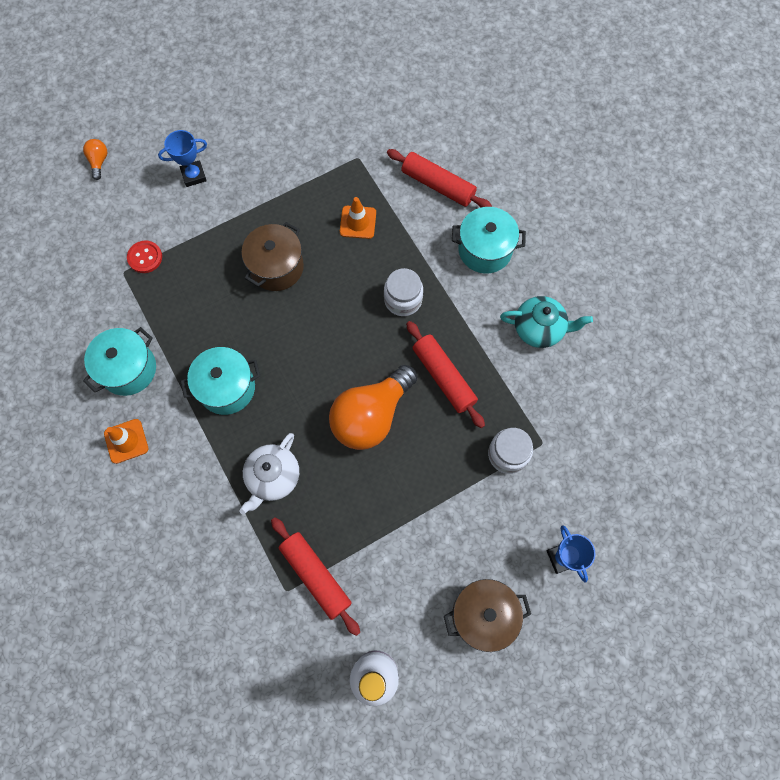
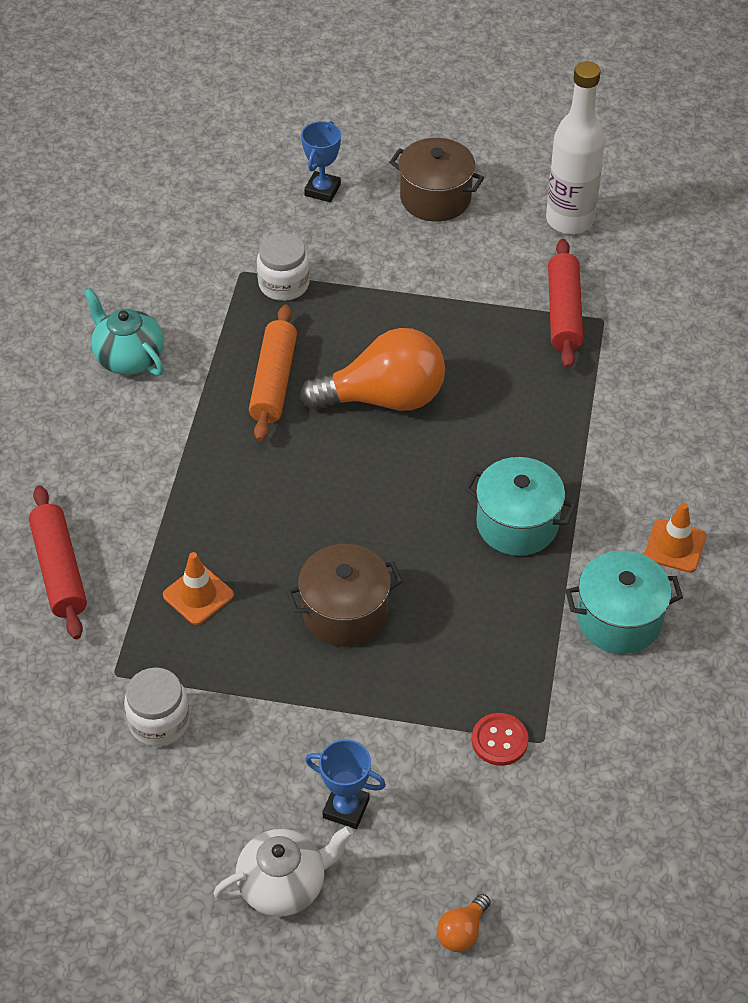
camera: 140 degrees left, 20 degrees down
(273, 477) = (537, 412): white teapot -> white teapot (284, 885)
(403, 300) = (236, 478): white jar -> white jar (159, 722)
(444, 377) = (273, 381): red rolling pin -> orange rolling pin
(485, 250) = (92, 465): turquoise pot -> none

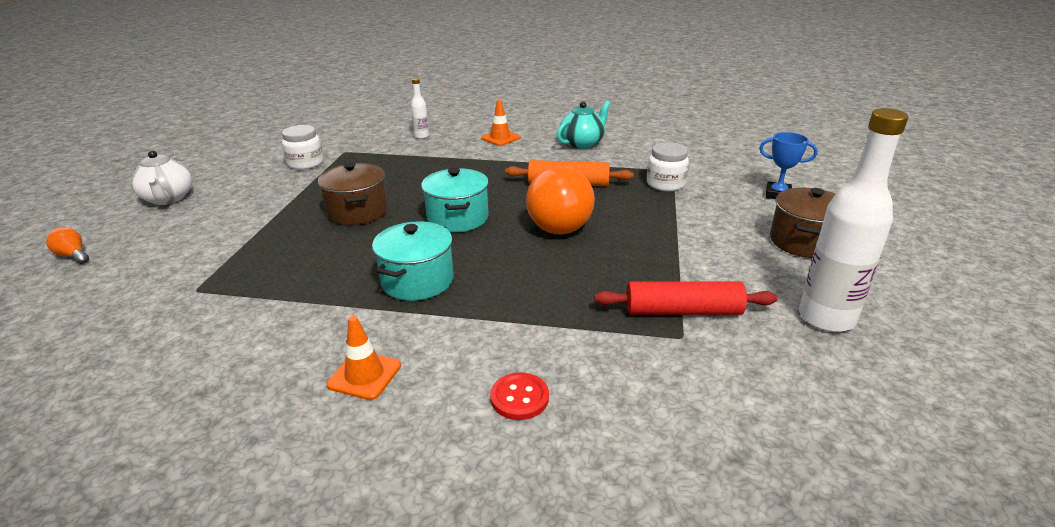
camera: 90 degrees right, 20 degrees down
(60, 570) = (421, 136): red rolling pin -> white bottle
(198, 595) = (390, 169): orange traffic cone -> orange traffic cone (500, 138)
(346, 808) = (203, 215): blue trophy -> none
(499, 740) = (211, 271): red button -> red button (519, 398)
(619, 619) = (292, 334): turquoise pot -> turquoise pot (458, 218)

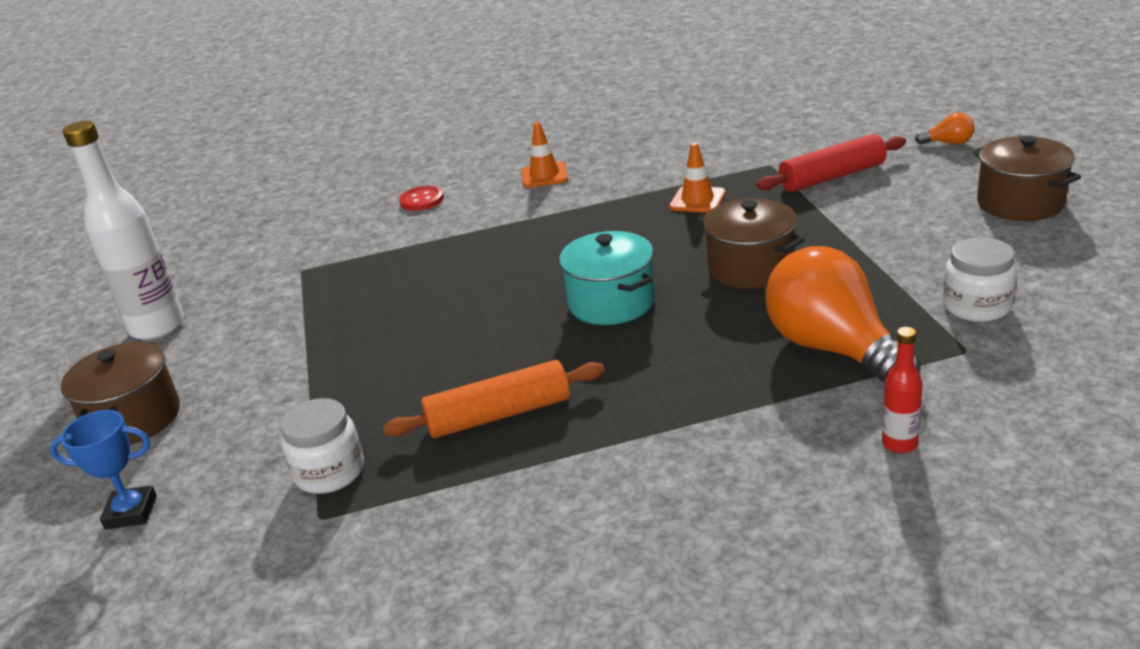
camera: 160 degrees right, 0 degrees up
(168, 199) = (1020, 203): white teapot -> brown pot
(417, 281) = (578, 232): turquoise pot -> none
(421, 136) = (899, 444): white bottle -> red bottle
(500, 138) = (729, 501): orange traffic cone -> orange traffic cone (697, 200)
(556, 222) = (476, 340): orange light bulb -> orange light bulb (833, 349)
(582, 143) = (534, 548): turquoise teapot -> none
(682, 311) = (301, 290): red rolling pin -> red rolling pin (832, 177)

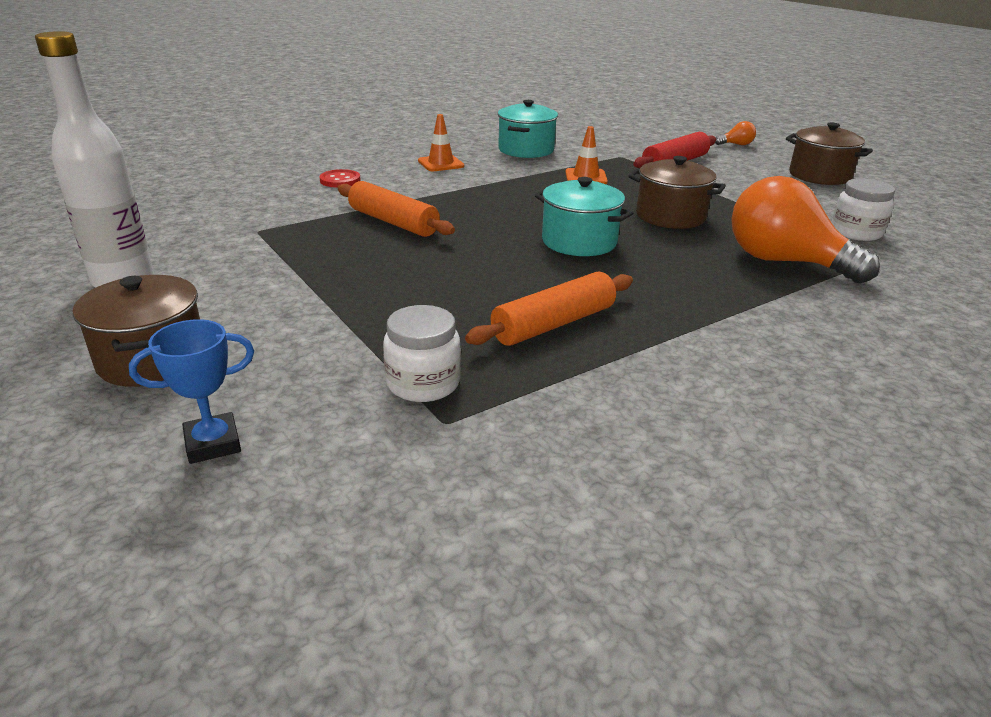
camera: 25 degrees left, 0 degrees up
(436, 264) = (393, 222): none -> orange rolling pin
(659, 153) = (526, 150): none -> turquoise pot
(899, 444) = (896, 317): red bottle -> none

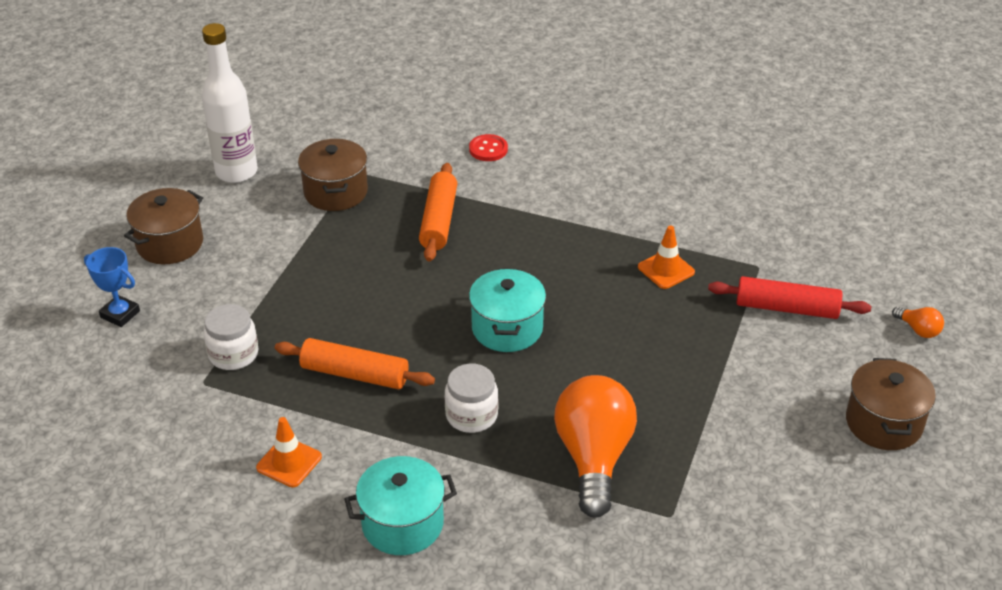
camera: 55 degrees right, 10 degrees up
(441, 163) = (592, 175): orange traffic cone -> orange traffic cone (289, 462)
(526, 150) = (695, 202): turquoise pot -> turquoise pot (402, 523)
(670, 216) = (625, 357): brown pot -> brown pot (335, 192)
(856, 232) = (725, 488): white jar -> white jar (471, 415)

